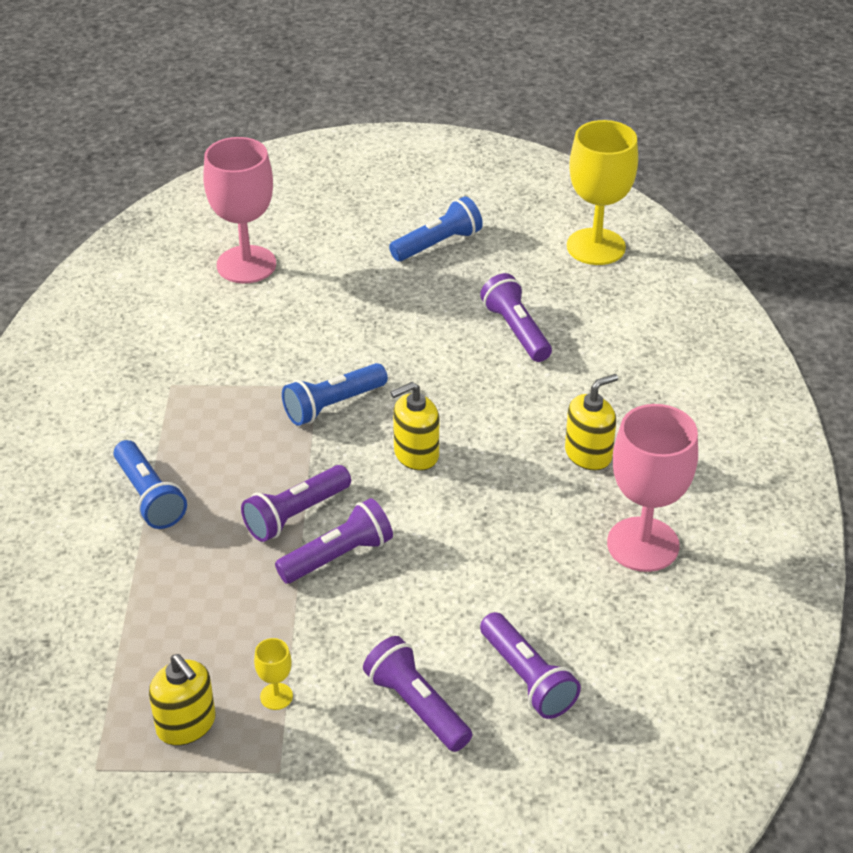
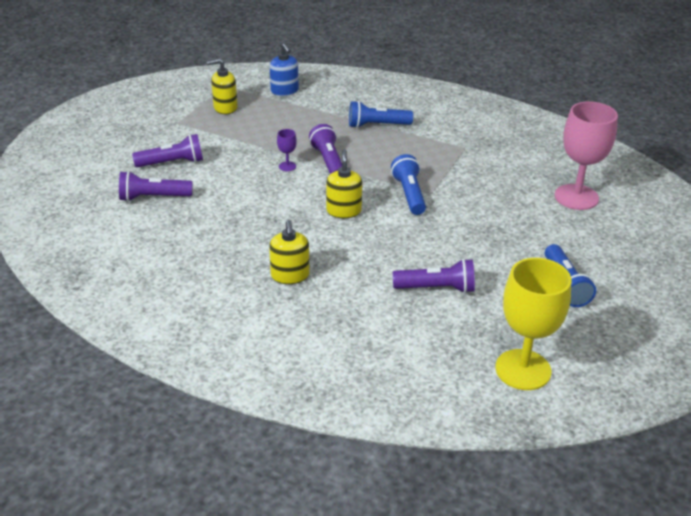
camera: 115 degrees right, 5 degrees down
(76, 664) = (284, 91): none -> blue soap dispenser
(276, 696) = (217, 130): yellow goblet -> none
(338, 556) = (287, 166): purple flashlight -> purple goblet
(643, 544) = (198, 268): pink goblet -> none

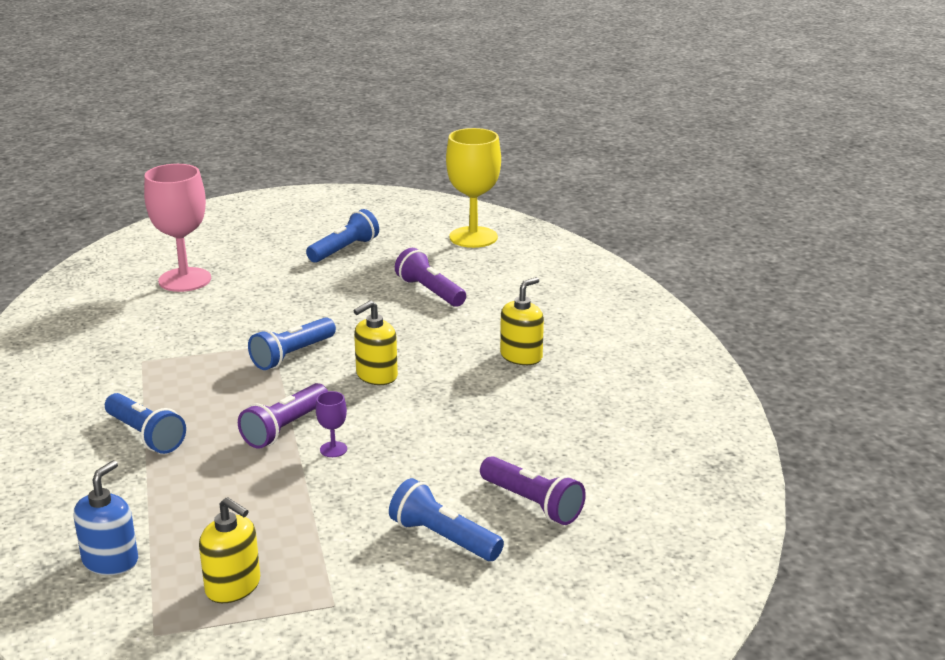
camera: 130 degrees left, 10 degrees down
(172, 163) = (443, 538): purple flashlight -> blue flashlight

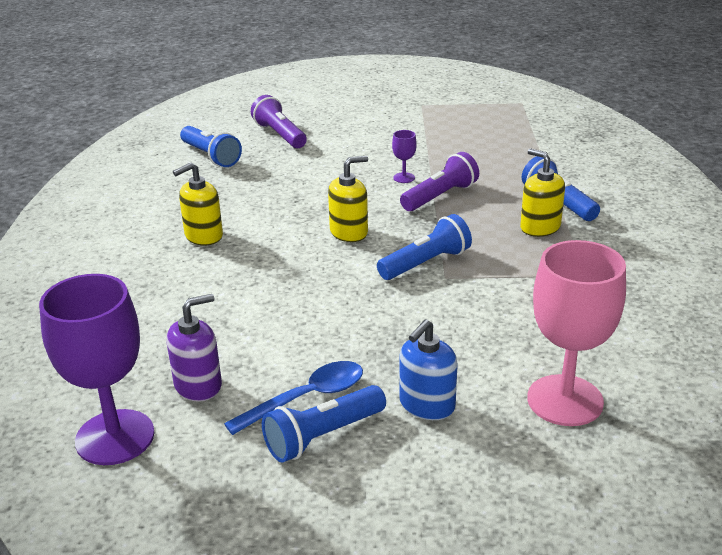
camera: 165 degrees left, 5 degrees up
(110, 561) = (557, 132): blue soap dispenser -> blue soap dispenser (426, 405)
(233, 587) = (479, 116): yellow soap dispenser -> yellow soap dispenser (540, 227)
(363, 264) = (306, 398): none -> blue spoon
(430, 292) = (243, 331): purple flashlight -> none
(440, 262) = (198, 385): none -> purple soap dispenser
(443, 538) = (347, 125): blue flashlight -> blue flashlight (211, 156)
(473, 237) = (115, 437): yellow goblet -> purple goblet

